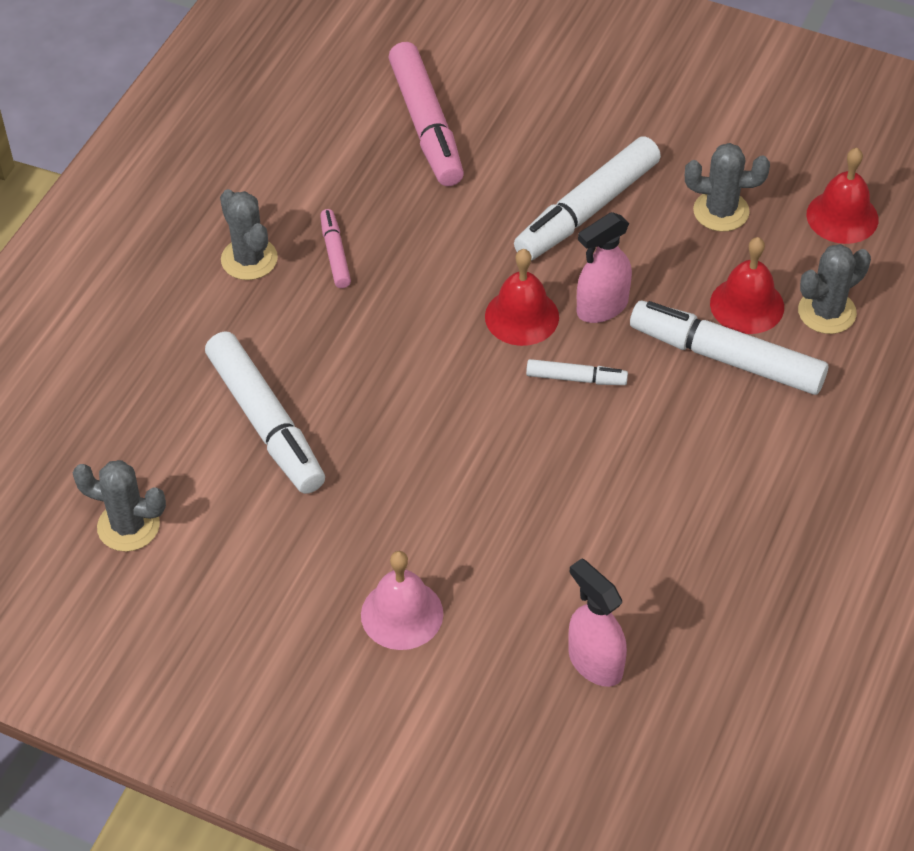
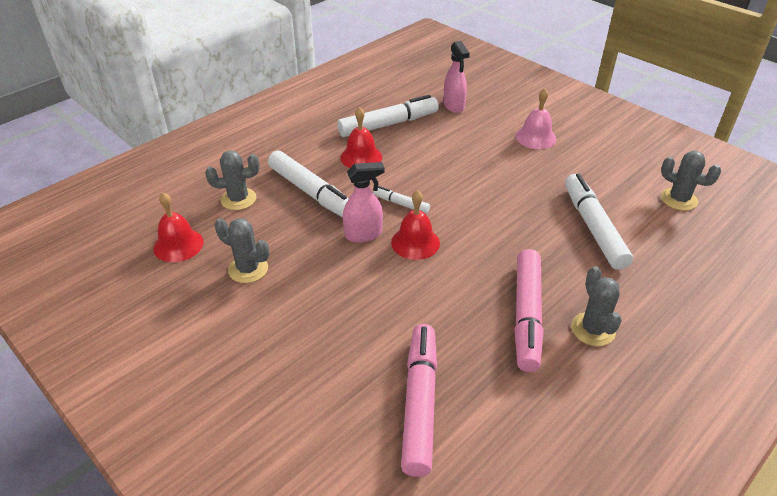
camera: 160 degrees left, 10 degrees down
(335, 254) = (526, 315): pink marker -> pink marker, size x2.01
(587, 210) = (334, 295): white marker -> white marker (388, 124)
(747, 305) = (278, 214): red bell -> red bell (361, 157)

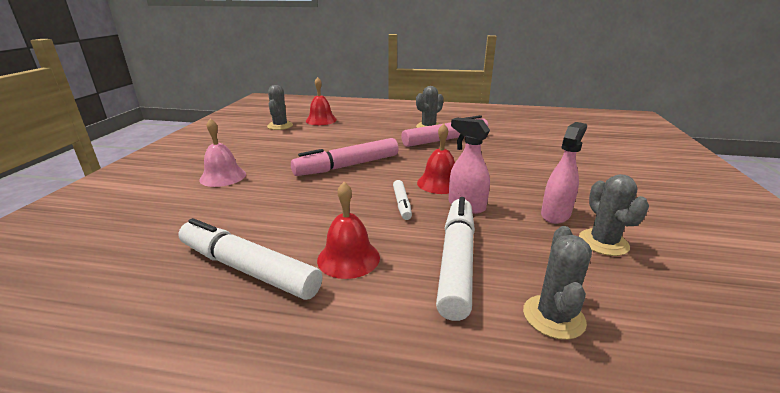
camera: 125 degrees left, 15 degrees down
(178, 245) = (686, 314): red bell -> red bell (321, 120)
(238, 199) = (553, 317): grey cactus -> grey cactus turned 60 degrees clockwise
(420, 403) = (548, 147): pink marker -> pink marker (347, 166)
(454, 106) = (166, 236): pink spray bottle -> pink spray bottle (555, 214)
(593, 227) = (339, 139): white marker -> none

